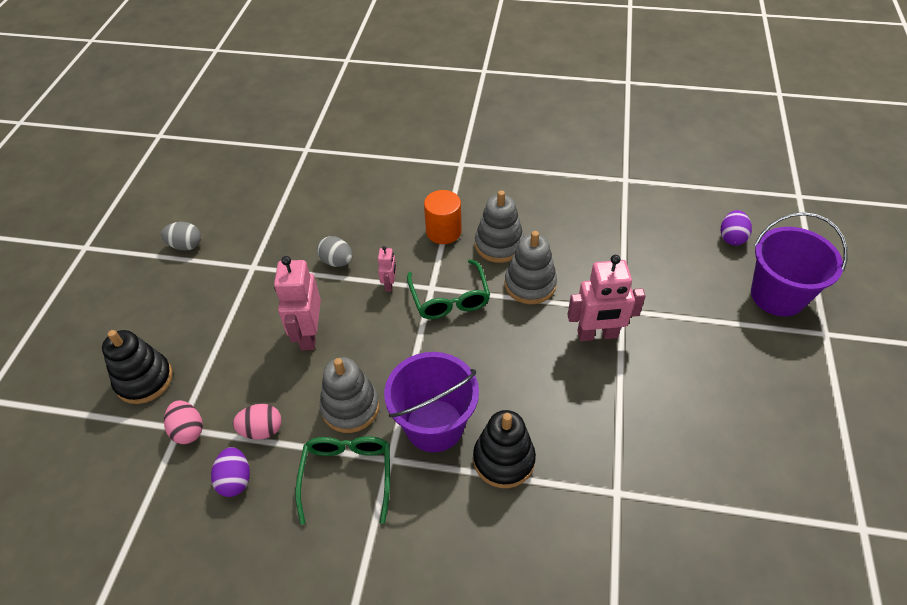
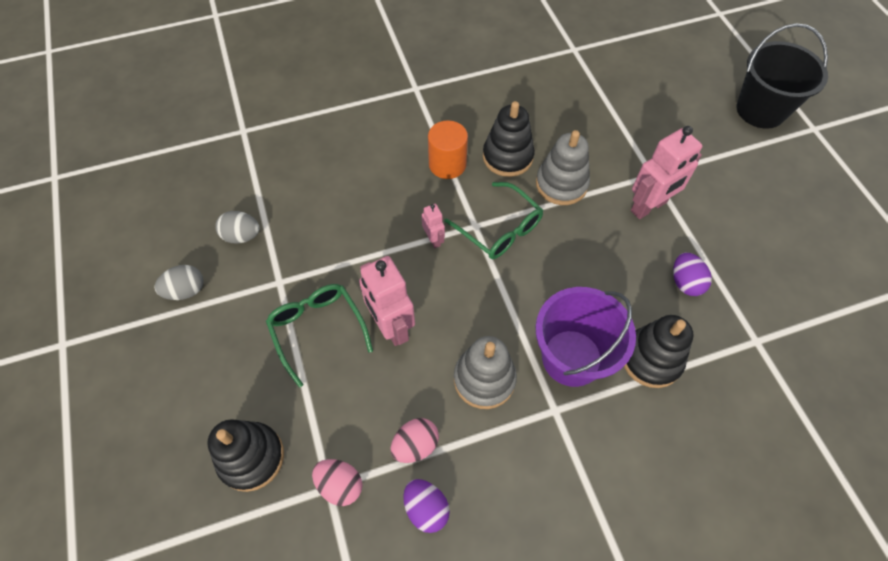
camera: 30 degrees left, 10 degrees up
(337, 261) = (364, 239): grey egg -> grey egg (242, 236)
(347, 475) = (528, 445): green glasses -> green glasses (317, 329)
(499, 245) = (507, 157): grey stacking toy -> black stacking toy
(731, 237) = (694, 71): purple egg -> purple egg (685, 282)
(777, 295) = (760, 110): purple bucket -> black bucket

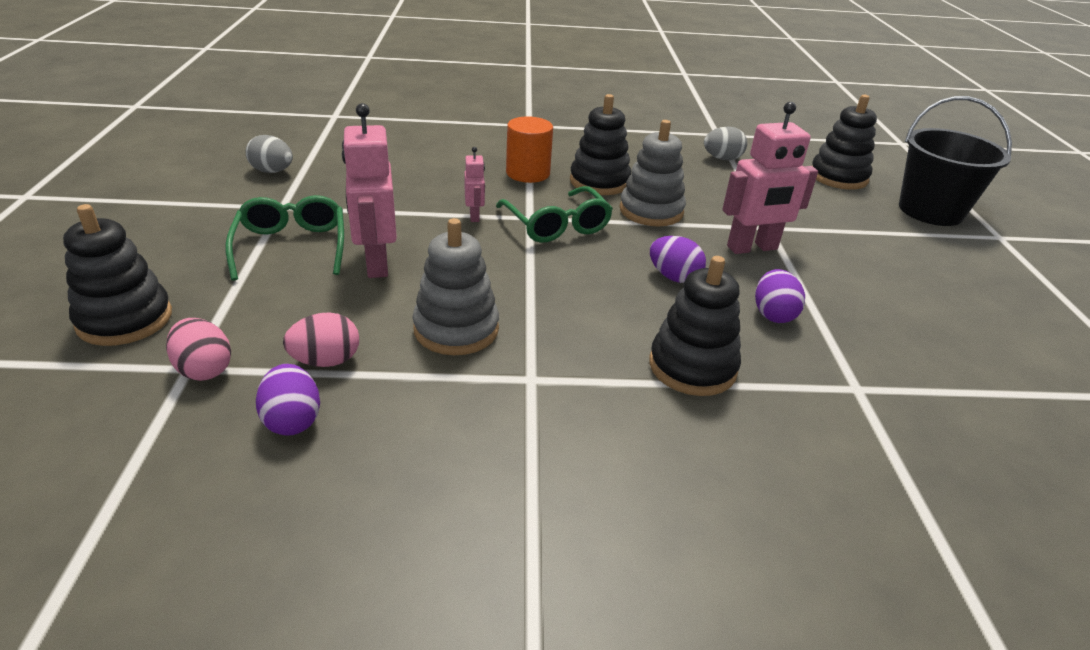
camera: 15 degrees right, 25 degrees down
(186, 291) = (181, 191): grey egg -> grey egg (722, 159)
(571, 357) = (582, 339): purple bucket -> none
(606, 264) = (673, 277): none -> purple egg
(684, 84) = (838, 177): none -> black stacking toy

